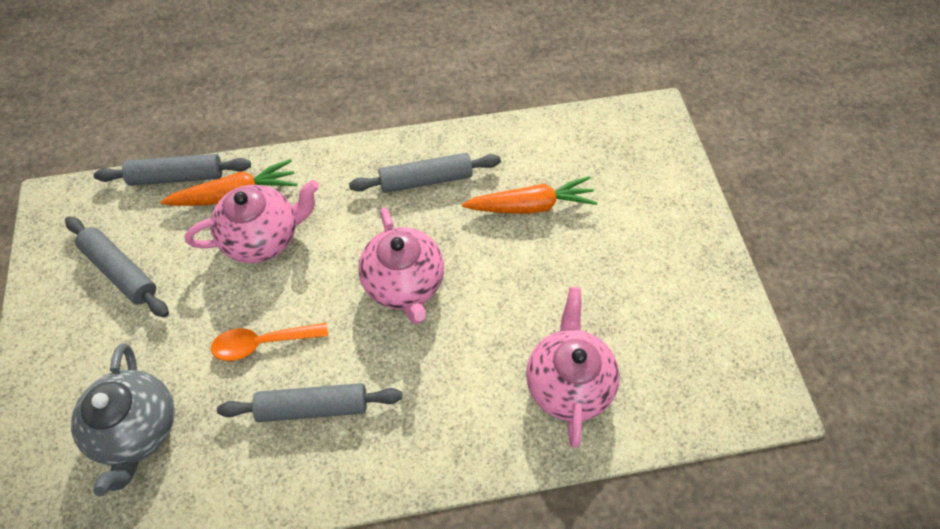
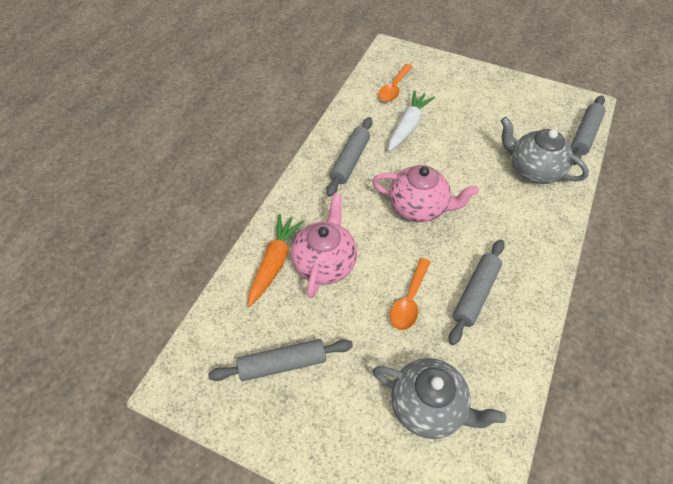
camera: 55 degrees left, 5 degrees down
(177, 177) = (226, 291): grey rolling pin -> grey rolling pin (585, 135)
(530, 206) = (408, 126): orange carrot -> white carrot
(568, 382) = (533, 170): pink teapot -> grey teapot
(586, 157) = (394, 88): none -> orange spoon

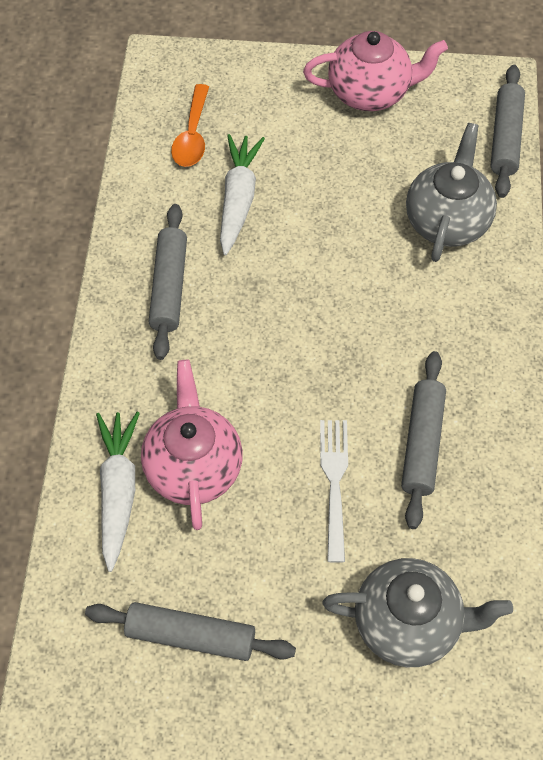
camera: 20 degrees left, 5 degrees up
(274, 263) = (118, 491): orange carrot -> white carrot
(282, 364) = (190, 636): grey rolling pin -> grey rolling pin turned 45 degrees clockwise
(409, 300) = (334, 484): orange spoon -> white fork
(419, 207) = (300, 334): pink teapot -> pink teapot (371, 93)
(533, 170) = (447, 221): grey teapot -> grey teapot turned 90 degrees clockwise

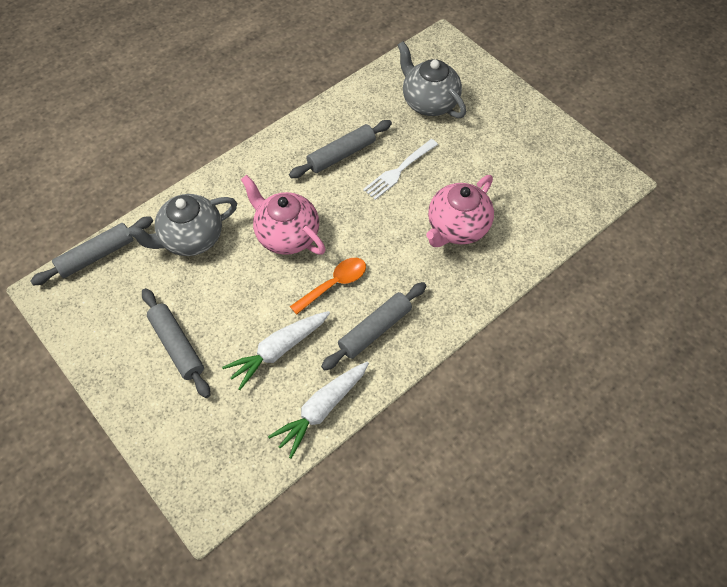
camera: 135 degrees left, 0 degrees up
(118, 491) = (504, 246): white carrot -> white carrot (322, 409)
(190, 636) = (526, 164): grey rolling pin -> grey rolling pin (177, 345)
(192, 135) = (254, 422): orange spoon -> orange spoon (334, 284)
(371, 93) = (119, 352): pink teapot -> pink teapot (286, 235)

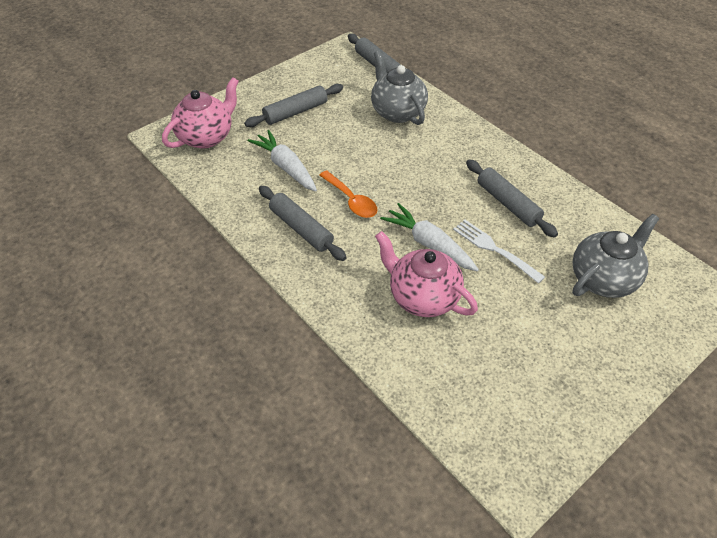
camera: 90 degrees right, 10 degrees down
(286, 235) = (404, 168): pink teapot -> pink teapot (206, 137)
(322, 409) = (228, 194): white carrot -> white carrot (429, 244)

